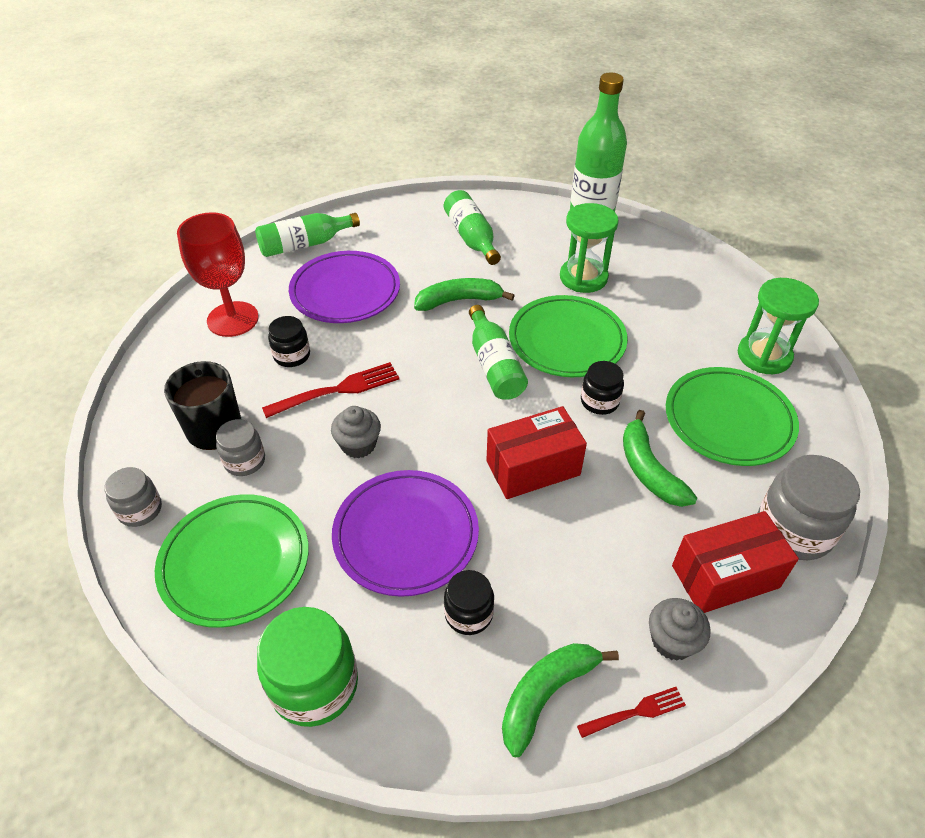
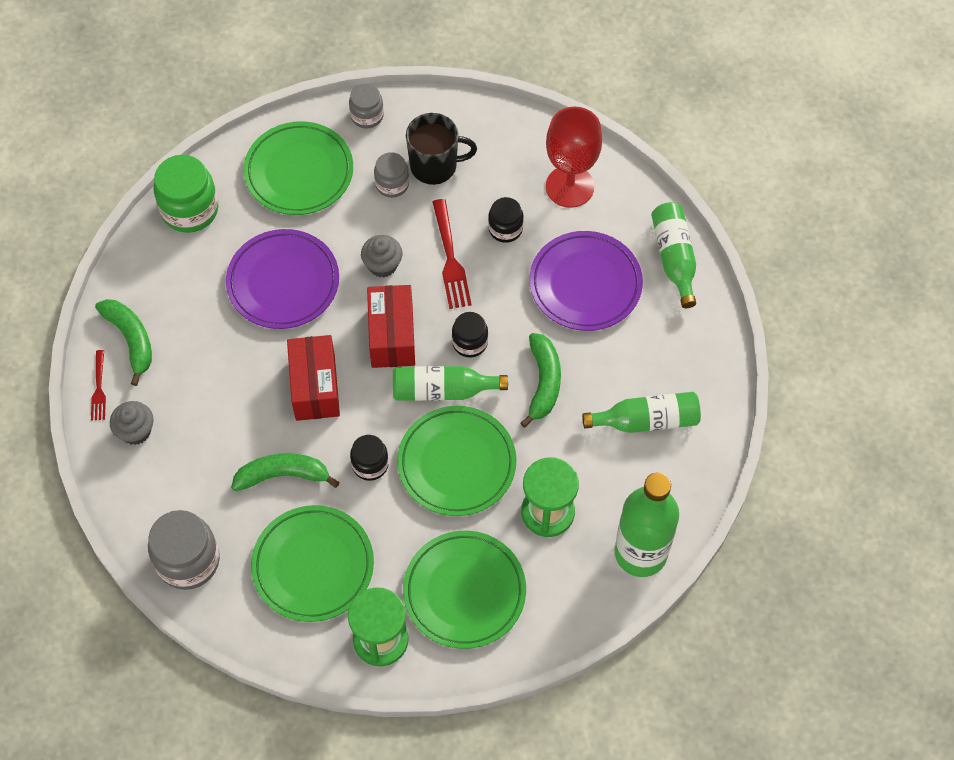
camera: 105 degrees right, 15 degrees up
(468, 614) = (204, 308): black jar -> black jar (470, 342)
(684, 313) = (464, 591): none -> green plate
(725, 577) = (168, 489): red box -> red box (392, 336)

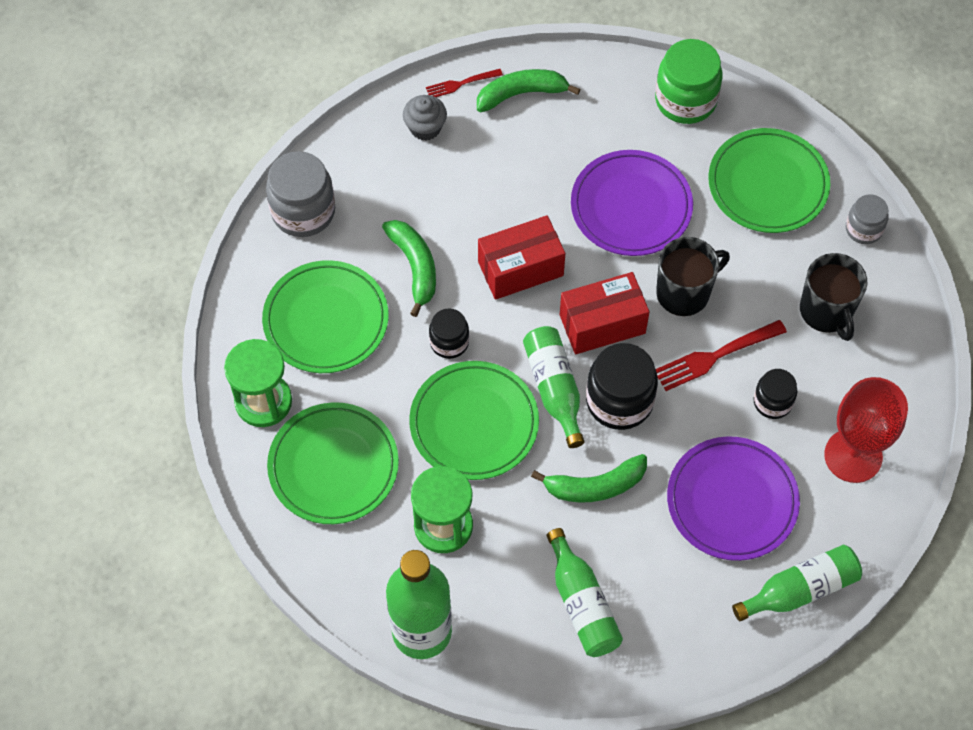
camera: 75 degrees right, 0 degrees up
(131, 340) = (521, 94): green banana -> green banana turned 150 degrees counterclockwise
(382, 265) = (684, 293): grey cupcake -> black mug
(392, 184) = (786, 276): grey jar -> none
(470, 342) = (619, 401): black jar -> black jar, size x1.71

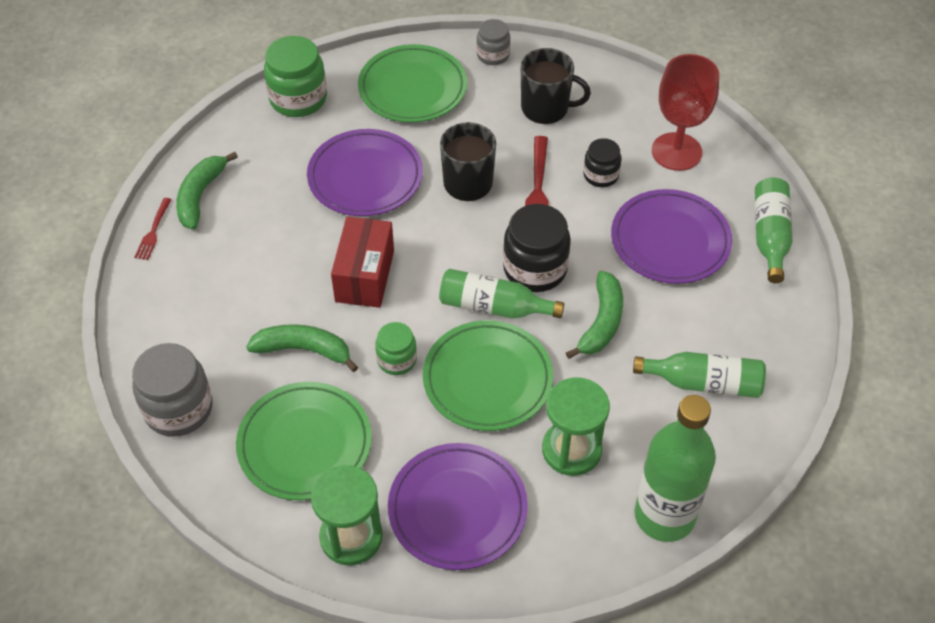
camera: 60 degrees left, 10 degrees down
(333, 466) = (457, 509): green plate -> purple plate
(425, 127) = (173, 276): grey cupcake -> none
(449, 342) = (396, 360): black jar -> green jar
(602, 324) = (457, 246): red box -> none

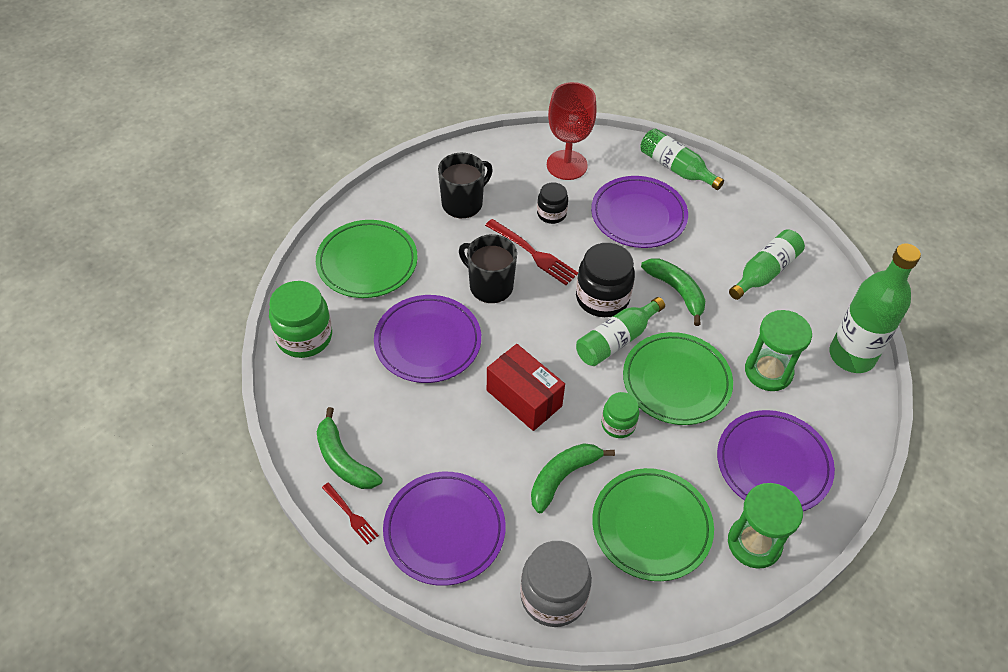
camera: 55 degrees left, 0 degrees up
(185, 299) = (444, 530): none -> purple plate
(493, 55) = (383, 199): grey jar -> none

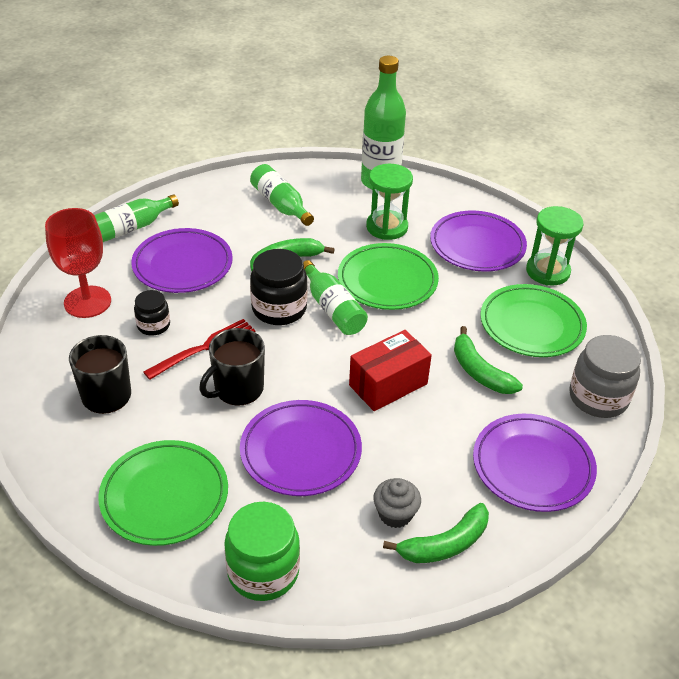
camera: 80 degrees left, 10 degrees down
(351, 515) = (513, 543): red fork -> none
(370, 419) = (395, 514): none -> grey cupcake
(618, 424) = (427, 325): green jar -> none

